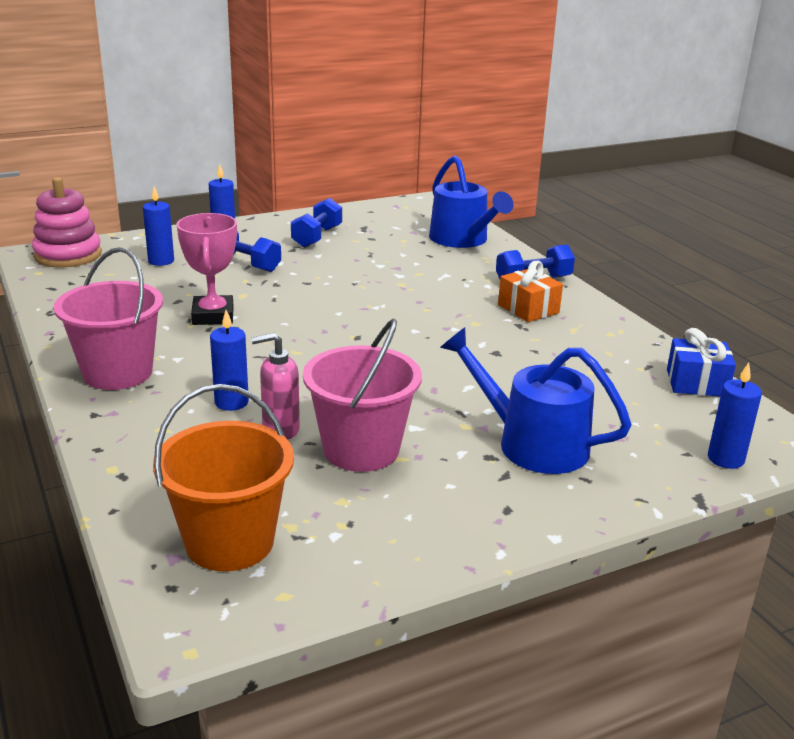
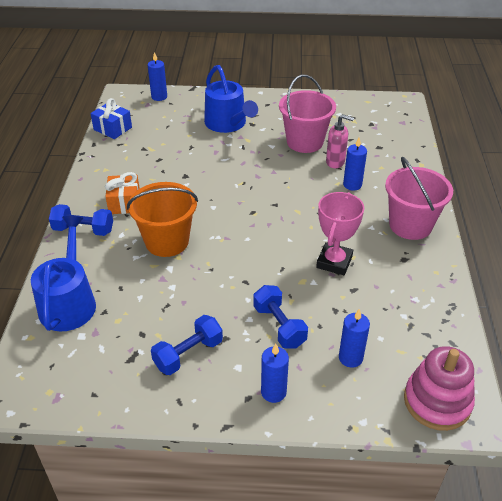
camera: 150 degrees left, 15 degrees up
(229, 542) = (380, 121): orange bucket -> orange bucket (167, 241)

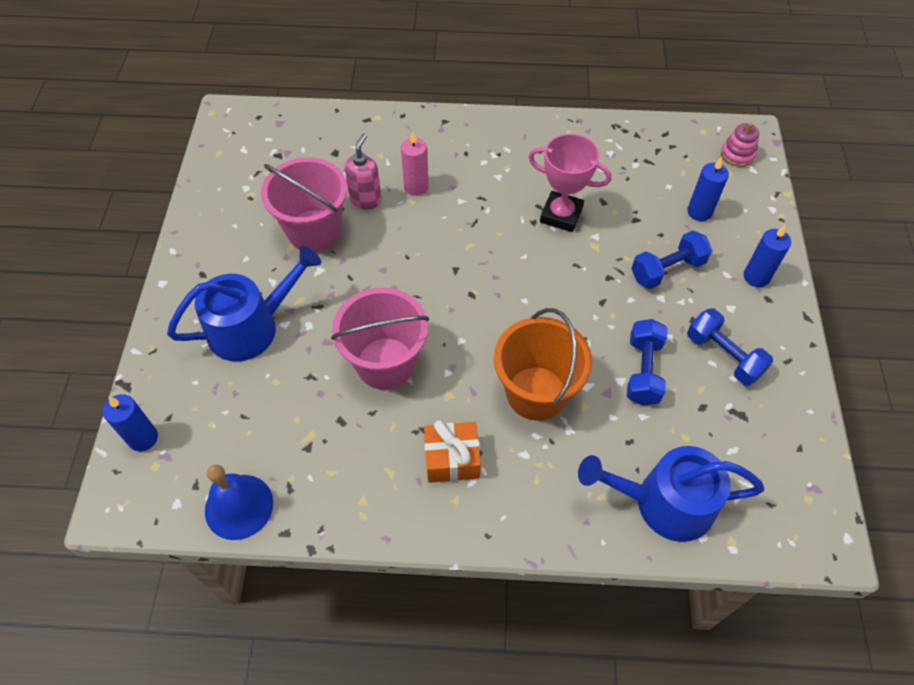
camera: 90 degrees left, 15 degrees up
(83, 230) = (516, 510): blue dumbbell -> blue dumbbell (643, 371)
(113, 128) = (239, 506): blue gift -> blue bell
(352, 185) = (416, 186): blue candle -> pink candle
(410, 225) = (494, 142): pink bucket -> pink bucket (385, 363)
(437, 401) = (737, 154): pink stacking toy -> pink stacking toy, size x0.55

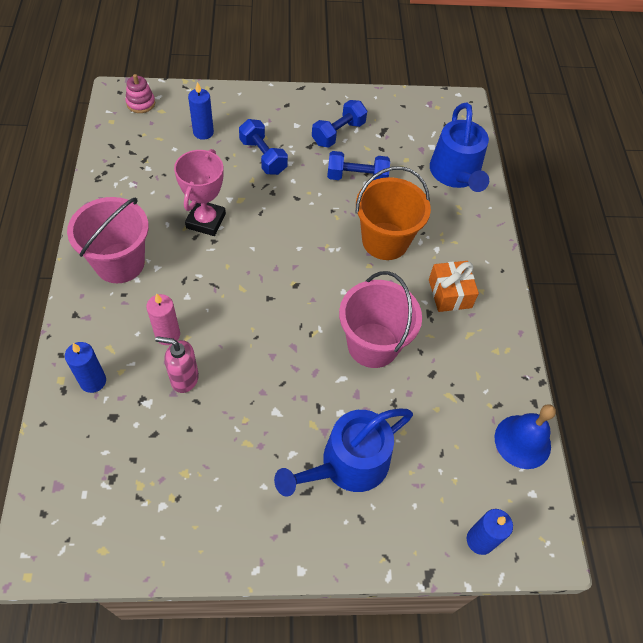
camera: 100 degrees left, 0 degrees up
(251, 327) = (348, 464): blue watering can -> blue watering can turned 90 degrees counterclockwise
(314, 231) = (226, 423): pink bucket -> pink bucket (119, 263)
(756, 277) = (267, 108): blue candle -> blue candle (93, 381)

